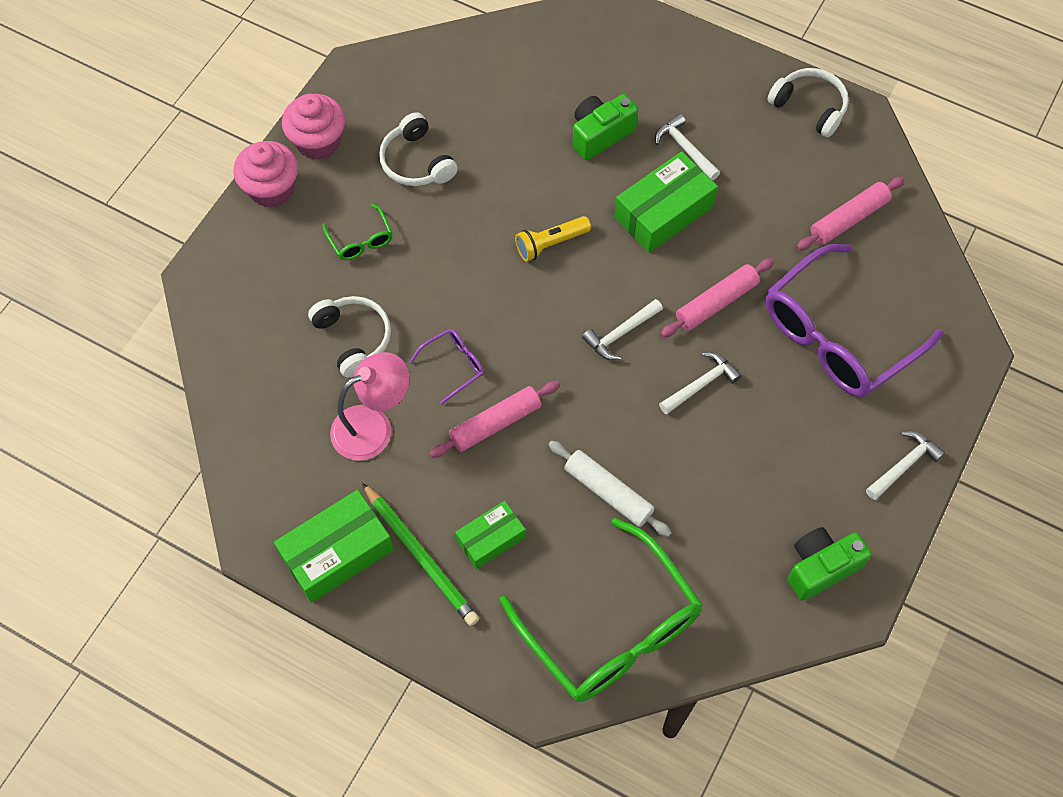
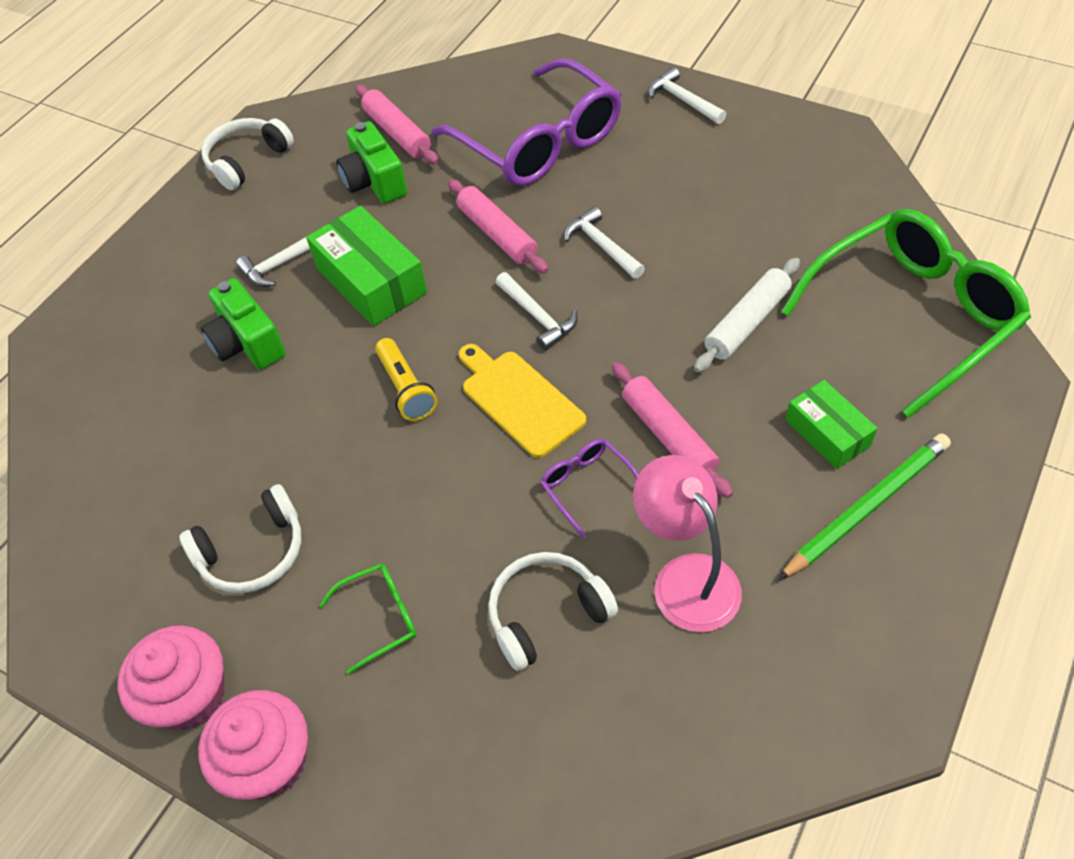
camera: 85 degrees left, 10 degrees down
(337, 553) = (883, 608): green box -> none
(535, 321) = (519, 400): none -> yellow cutting board
(820, 567) = (803, 156): green camera -> green camera (374, 182)

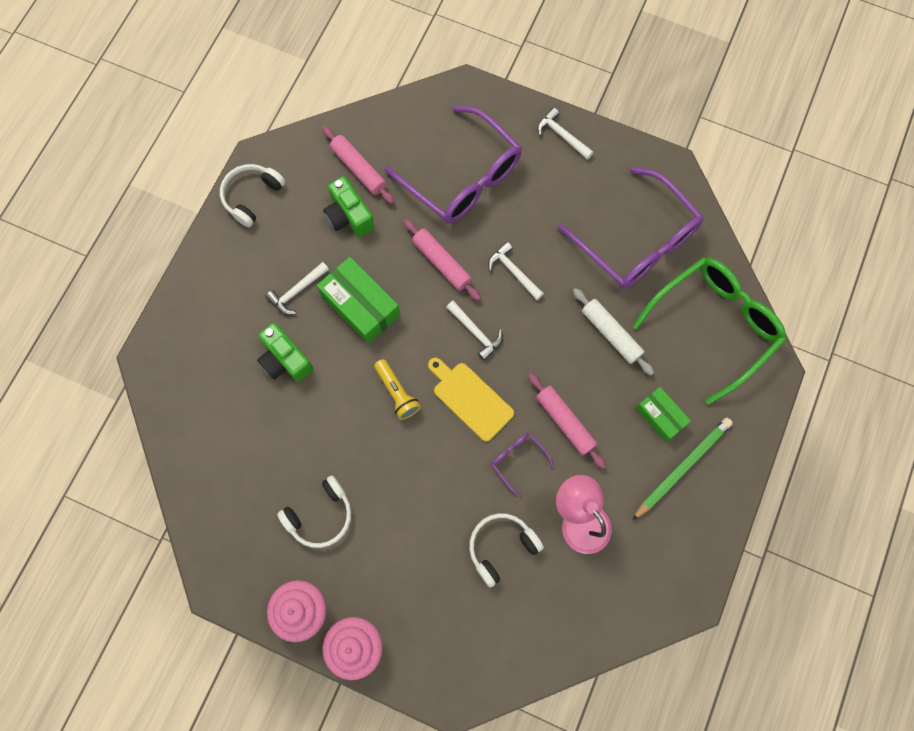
camera: 10 degrees left, 20 degrees up
(379, 618) = (404, 555): green glasses -> none
(747, 322) = (611, 333): white rolling pin -> white rolling pin turned 75 degrees counterclockwise
(787, 212) = (635, 240): none -> purple glasses

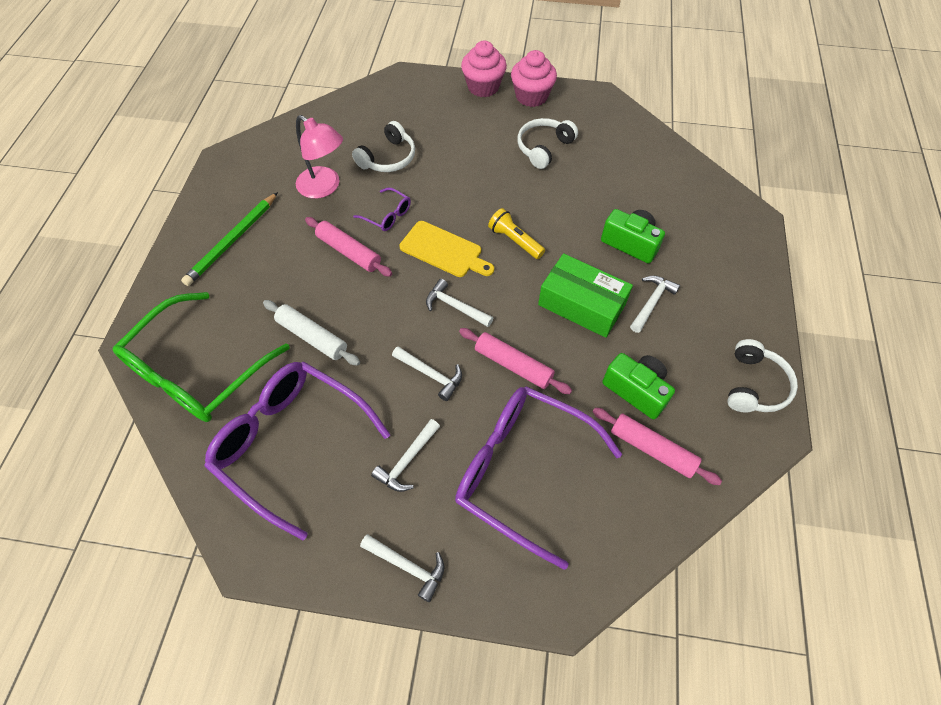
camera: 165 degrees right, 15 degrees down
(548, 206) = (407, 461): none -> white hammer
(660, 416) = (255, 276): green box -> none

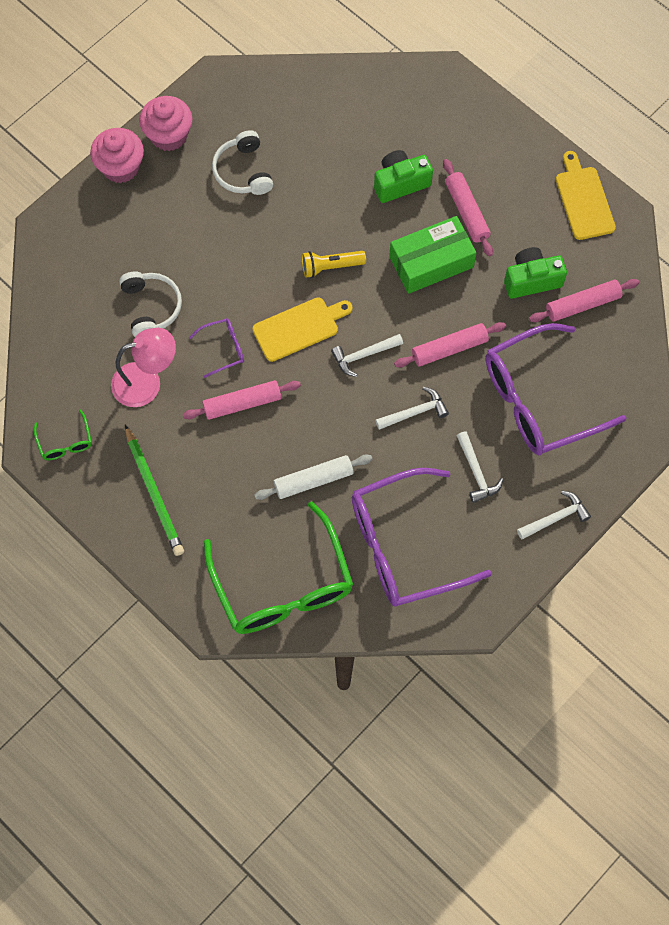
camera: 55 degrees left, 10 degrees up
(243, 170) = (65, 441): none -> green glasses
(651, 302) = (466, 211): white hammer -> pink rolling pin
(754, 385) = (583, 200): white headphones -> yellow cutting board

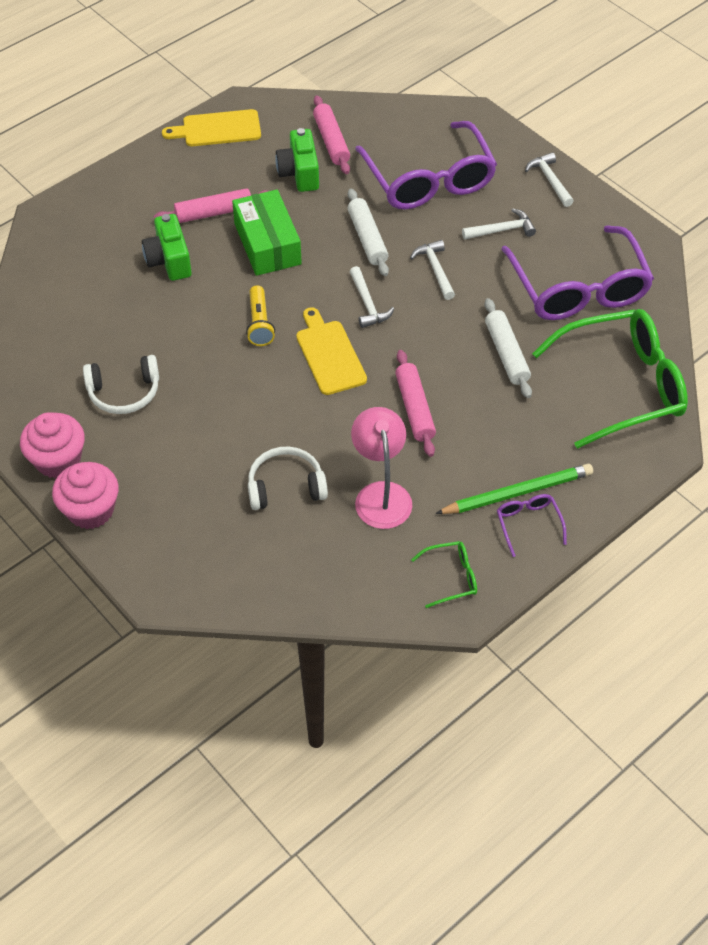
camera: 85 degrees left, 15 degrees down
(223, 349) = (347, 422): purple glasses -> purple glasses (528, 525)
(449, 348) = (367, 238): pink rolling pin -> white rolling pin

